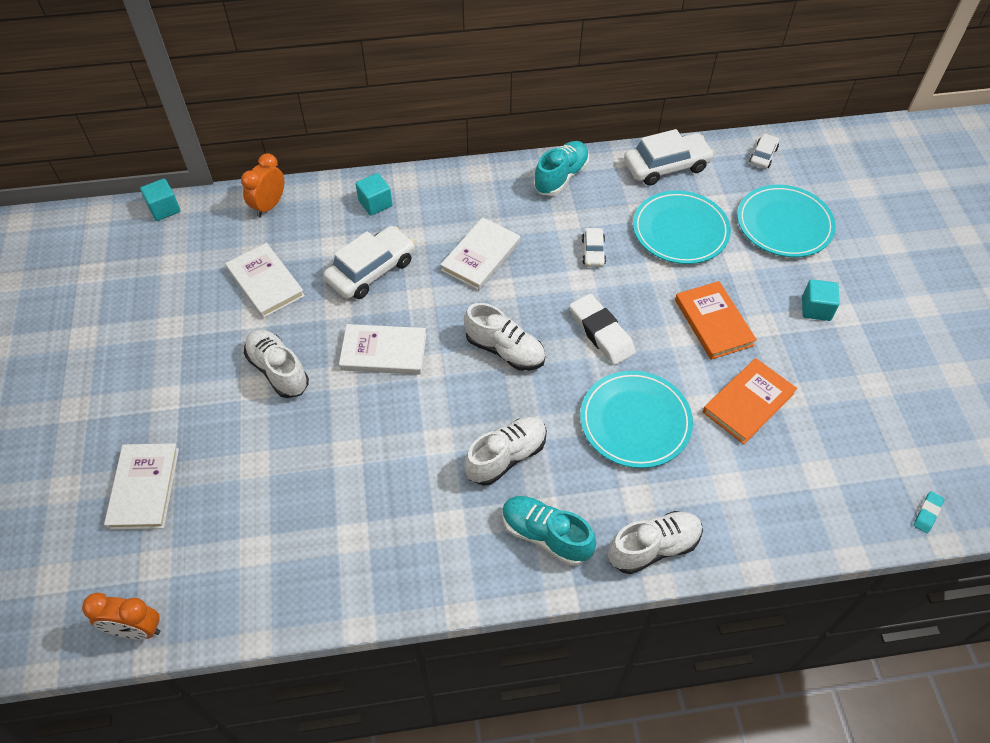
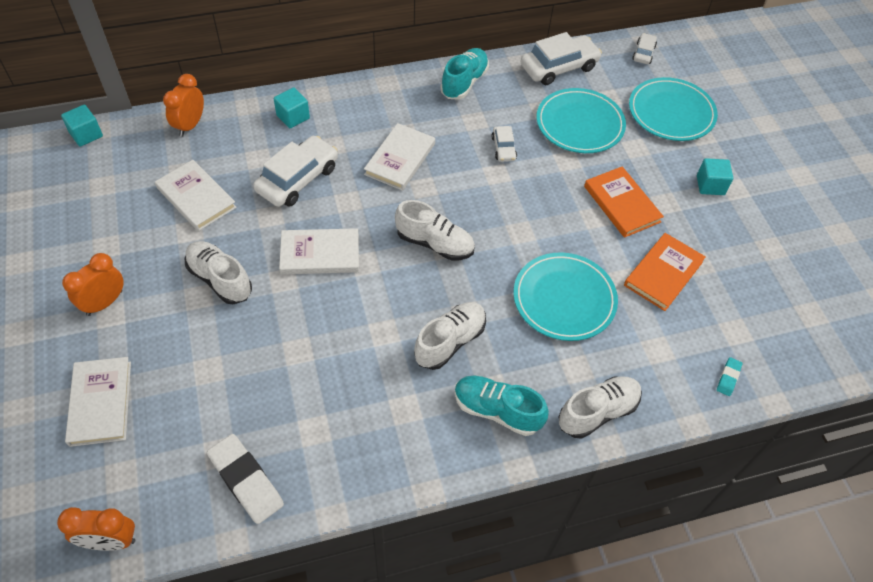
camera: 10 degrees left, 0 degrees up
(161, 385) = (104, 303): none -> orange clock
(601, 332) = (521, 221): white eraser -> white eraser (246, 480)
(927, 513) = (834, 358): turquoise eraser -> turquoise eraser (728, 378)

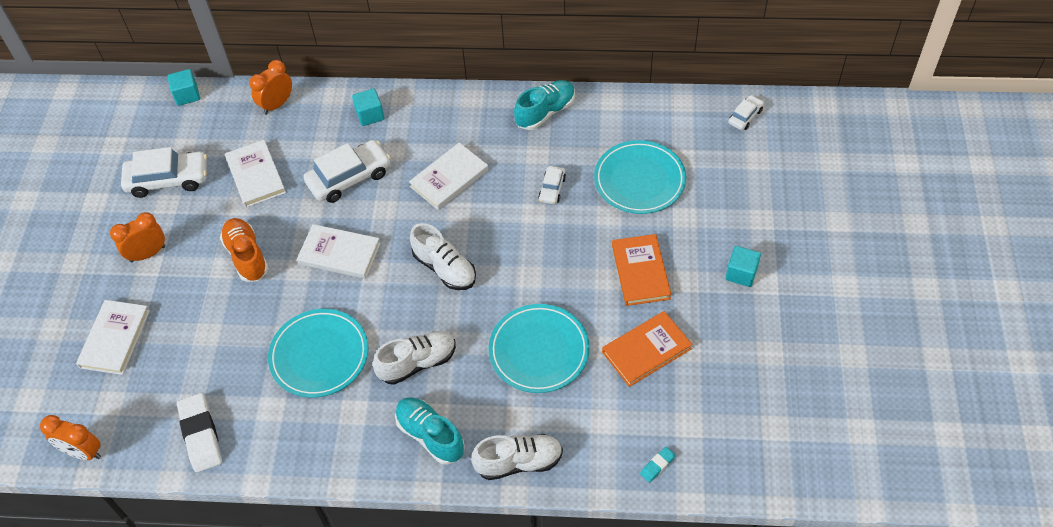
camera: 25 degrees right, 0 degrees up
(220, 279) = (246, 256): white shoe -> orange shoe
(559, 67) = (648, 115): white car -> white car (168, 180)
(671, 113) = (741, 188): turquoise plate -> turquoise plate (319, 355)

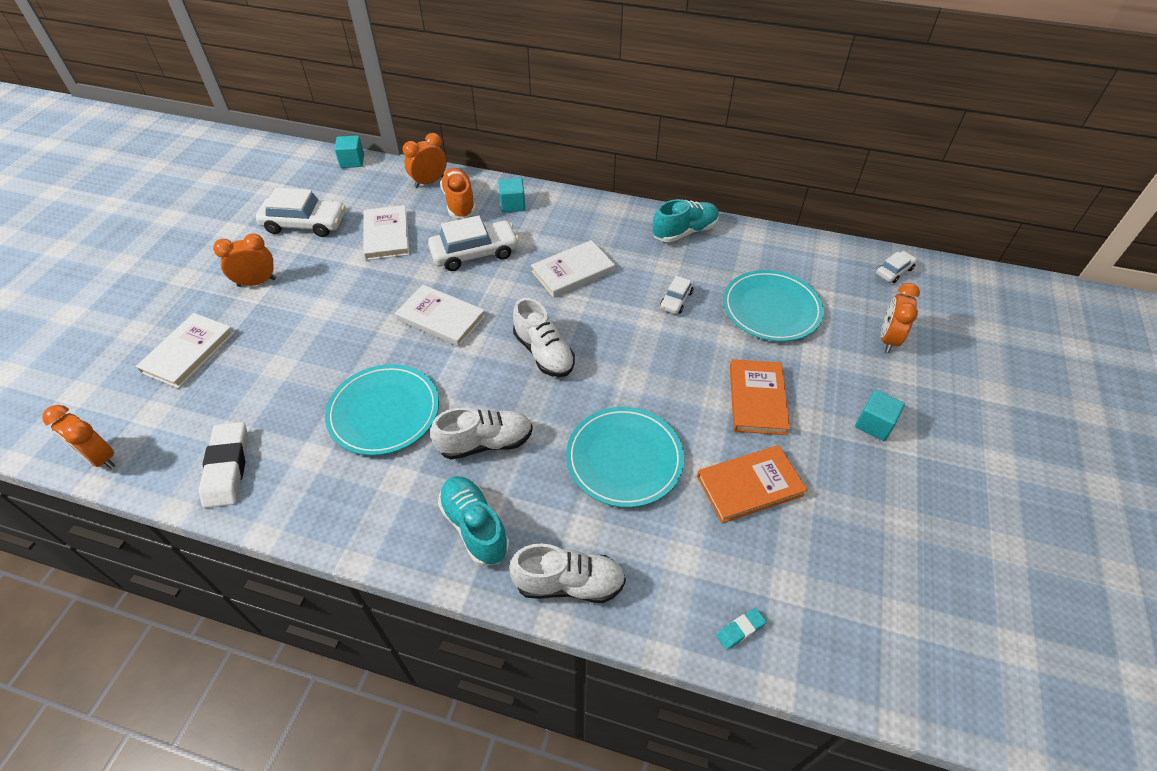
camera: 10 degrees right, 5 degrees down
(246, 256) = (349, 303): orange shoe -> orange shoe (459, 203)
(746, 189) = (888, 339): none -> orange clock

